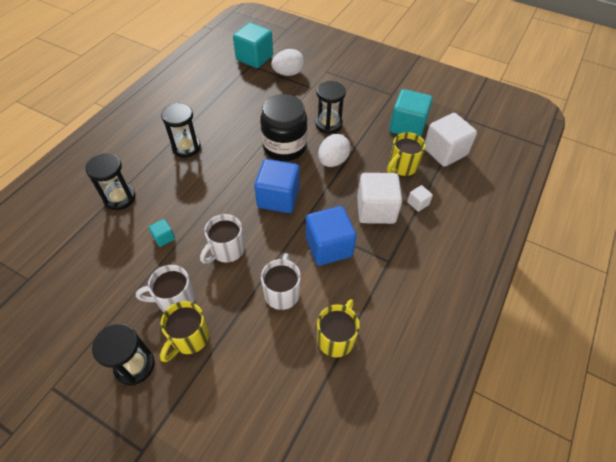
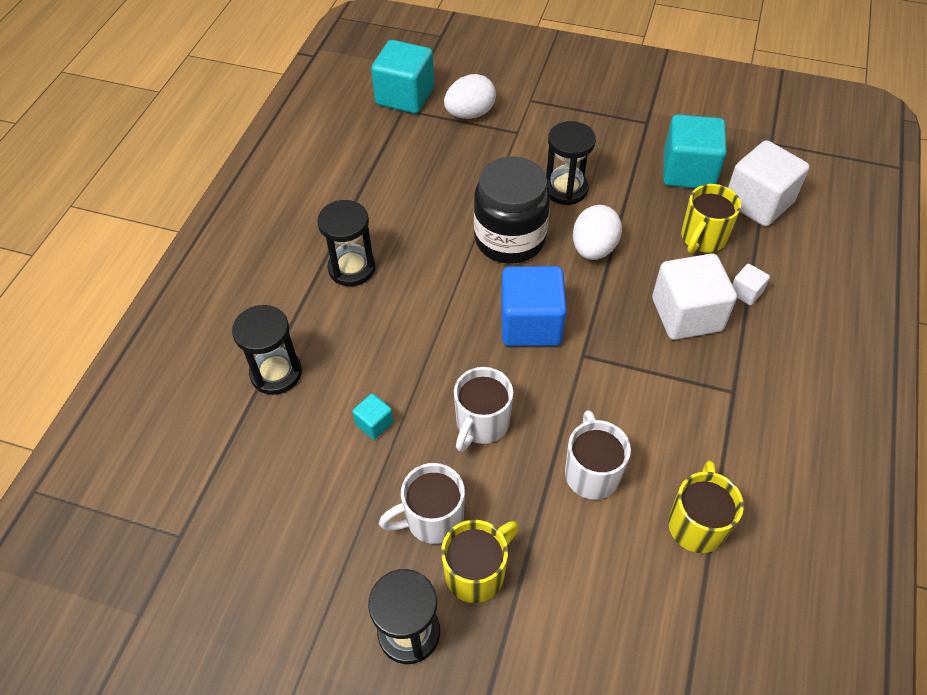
camera: 10 degrees left, 0 degrees up
(189, 338) = (476, 572): yellow mug -> yellow mug turned 150 degrees counterclockwise
(328, 246) = (636, 386): blue cube -> none

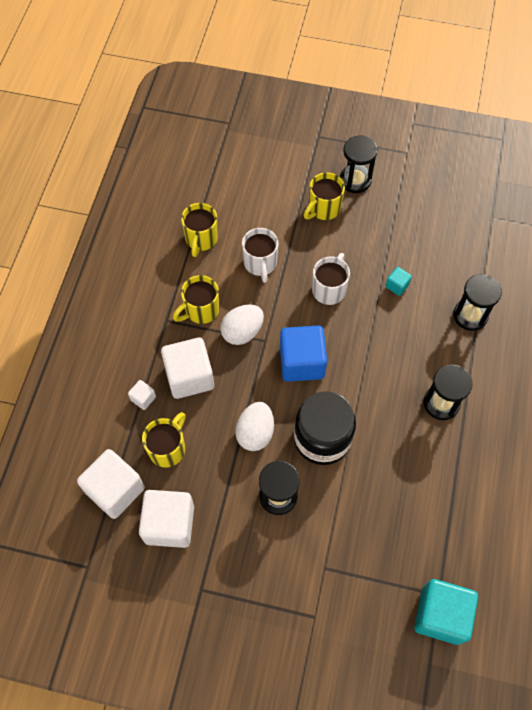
camera: 175 degrees right, 10 degrees up
(432, 519) = (352, 233): white mug -> none
(470, 114) = (372, 591): white egg -> white egg (242, 332)
(682, 403) = (201, 310): none -> yellow mug
(688, 171) = (169, 524): turquoise cube -> white cube

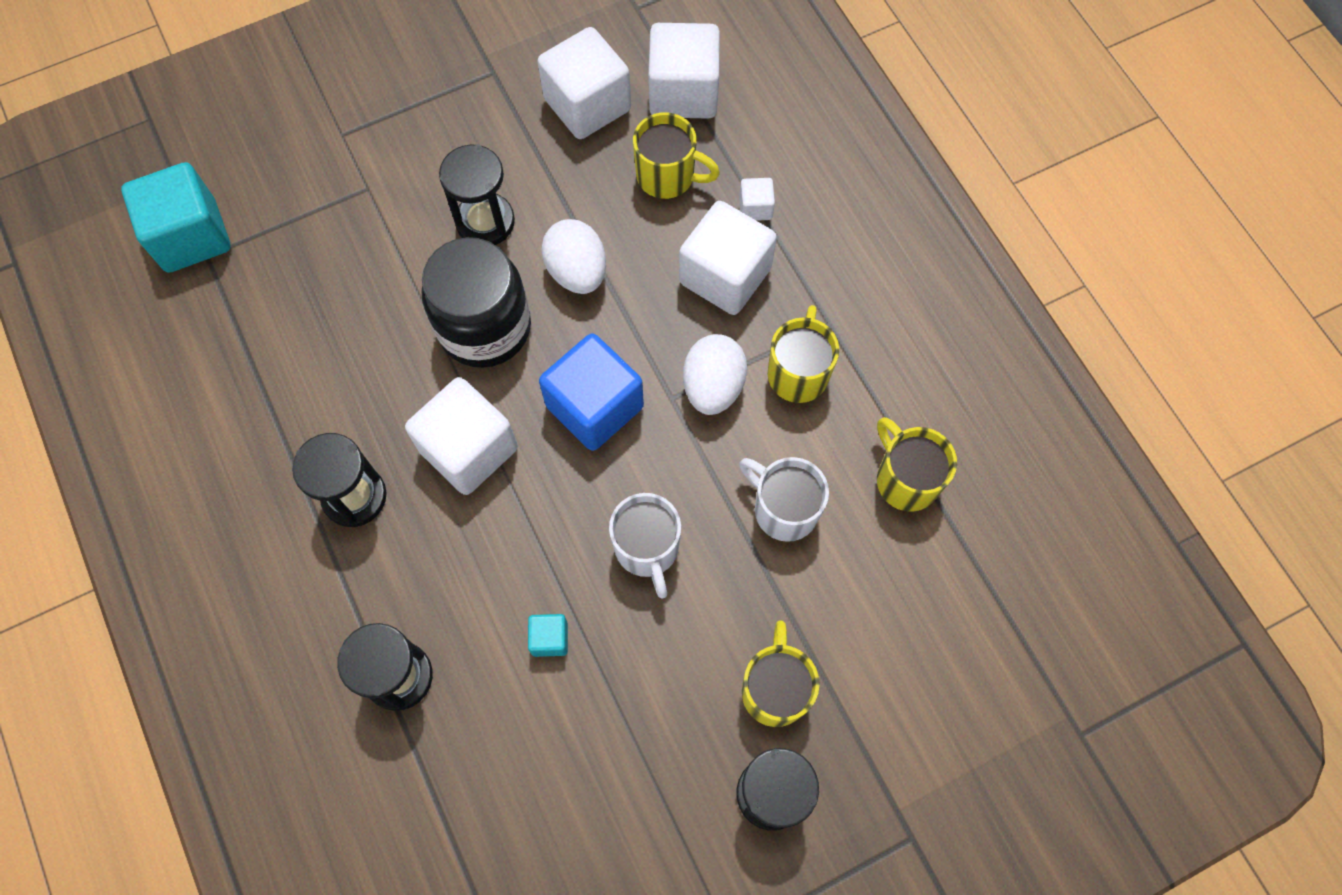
camera: 140 degrees right, 5 degrees up
(168, 448) = (668, 176): yellow mug -> yellow mug turned 60 degrees counterclockwise
(373, 386) = (469, 449): none -> white cube

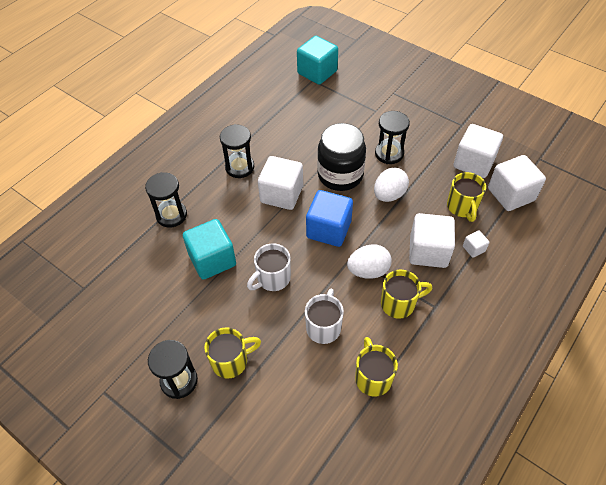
camera: 65 degrees right, 15 degrees down
(549, 638) = (212, 260): turquoise cube -> turquoise cube, size x2.20
(905, 479) = (372, 377): yellow mug -> yellow mug turned 45 degrees counterclockwise

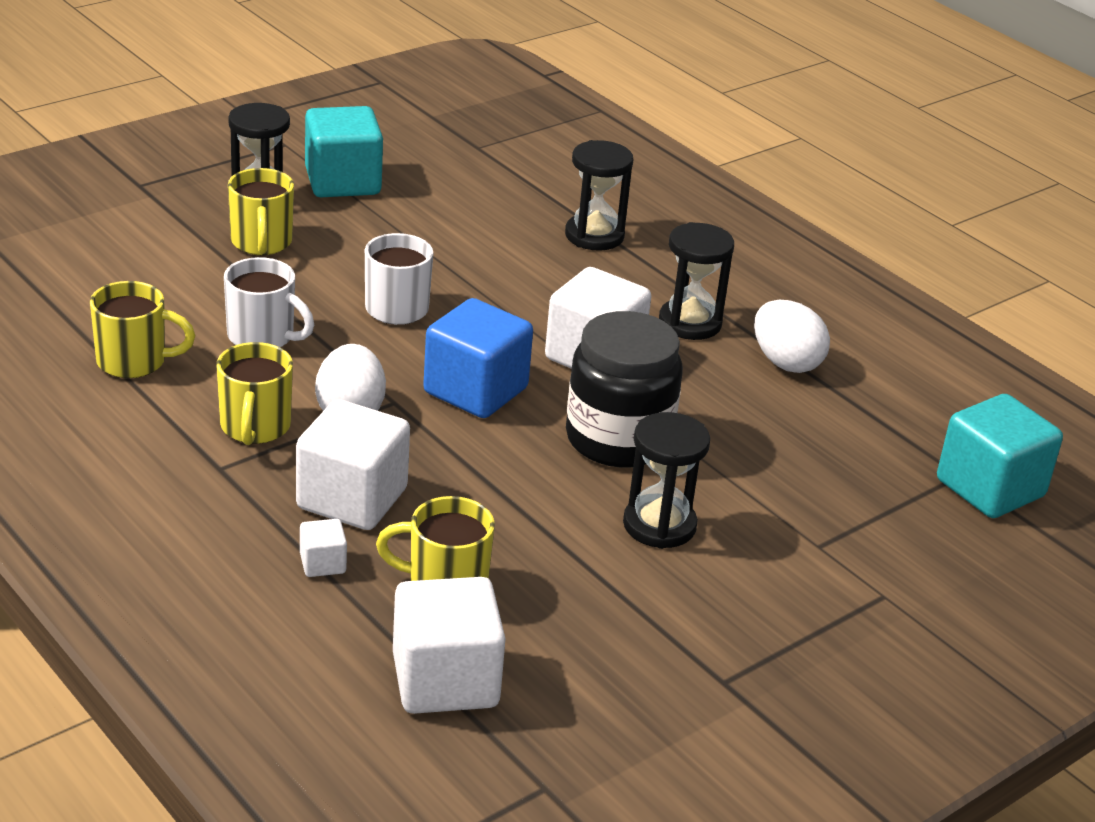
camera: 100 degrees right, 20 degrees down
(212, 260) = (471, 258): turquoise cube -> turquoise cube (342, 182)
(389, 195) = (531, 490): white egg -> white egg (786, 362)
(474, 163) = (577, 654): white cube -> none

